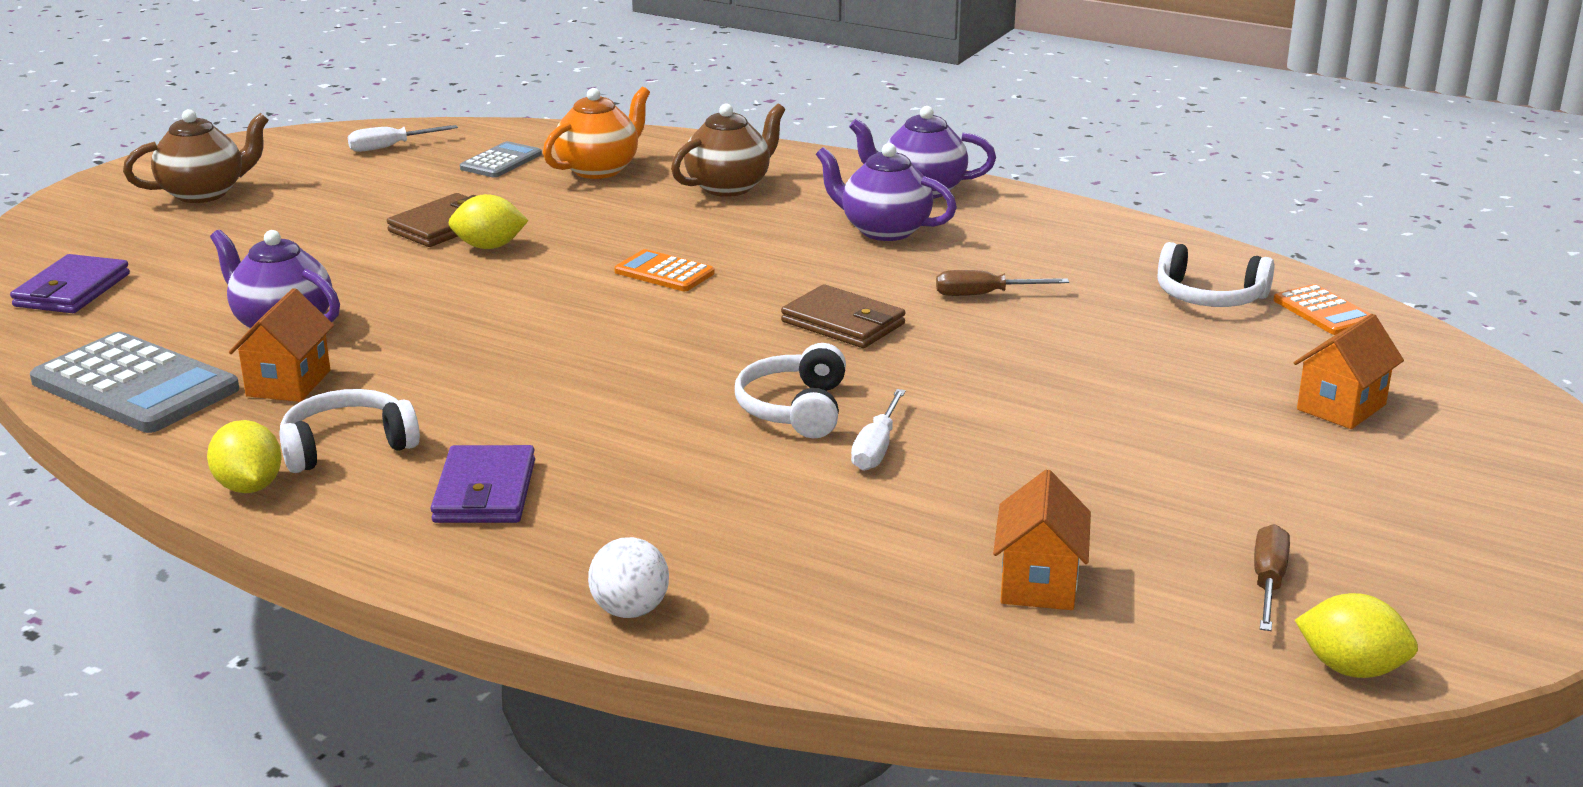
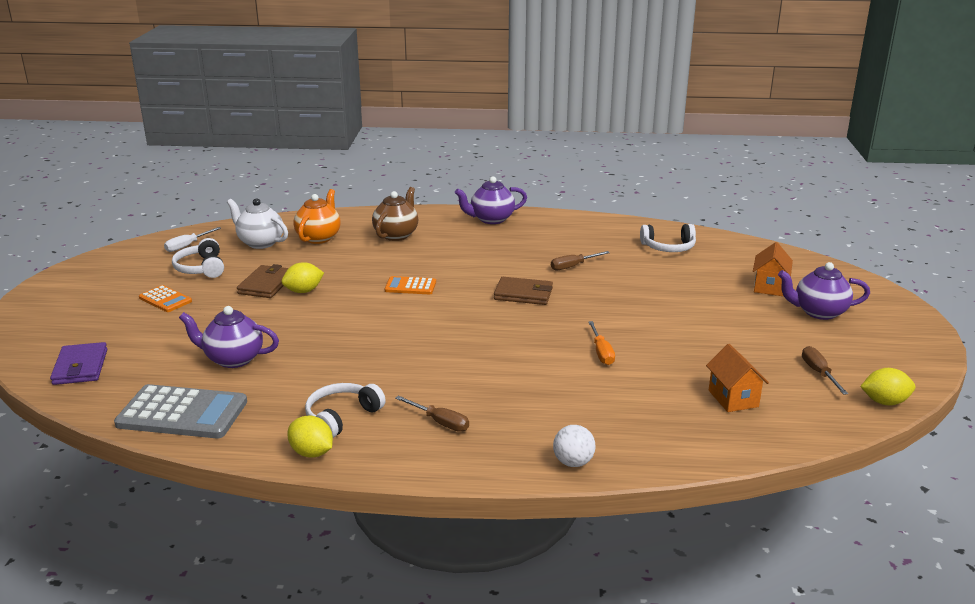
camera: 25 degrees left, 0 degrees up
(204, 193) = (102, 293): brown teapot -> none
(288, 383) = (272, 390): orange house -> none
(484, 492) = (440, 422): purple wallet -> brown screwdriver
(501, 161) = (260, 243): grey calculator -> white teapot
(795, 409) = (545, 342): white headphones -> white headphones (201, 268)
(877, 448) = (601, 352): white screwdriver -> orange screwdriver
(884, 230) = (495, 243): purple teapot -> purple teapot (819, 312)
(1324, 312) = (720, 245): orange calculator -> orange calculator (165, 299)

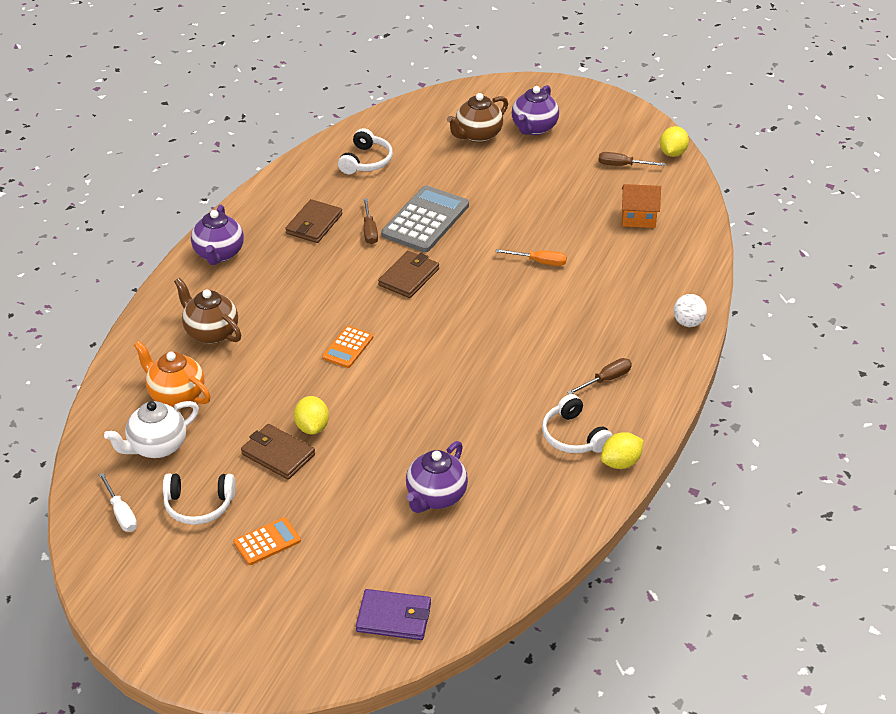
camera: 70 degrees left, 15 degrees up
(182, 413) = (522, 541): grey calculator -> grey calculator (425, 220)
(560, 244) = (314, 224): none -> brown wallet
(769, 287) = (478, 135): orange house -> brown teapot

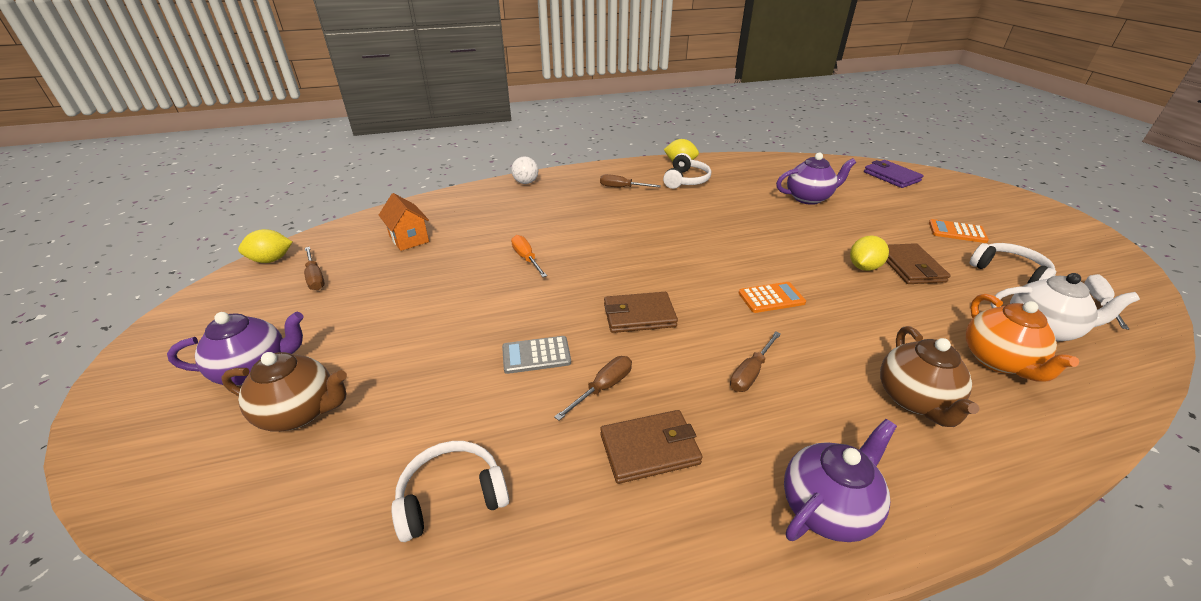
camera: 130 degrees left, 5 degrees down
(307, 288) = (751, 373): none -> brown screwdriver
(425, 220) = (536, 355): grey calculator -> grey calculator, size x0.53

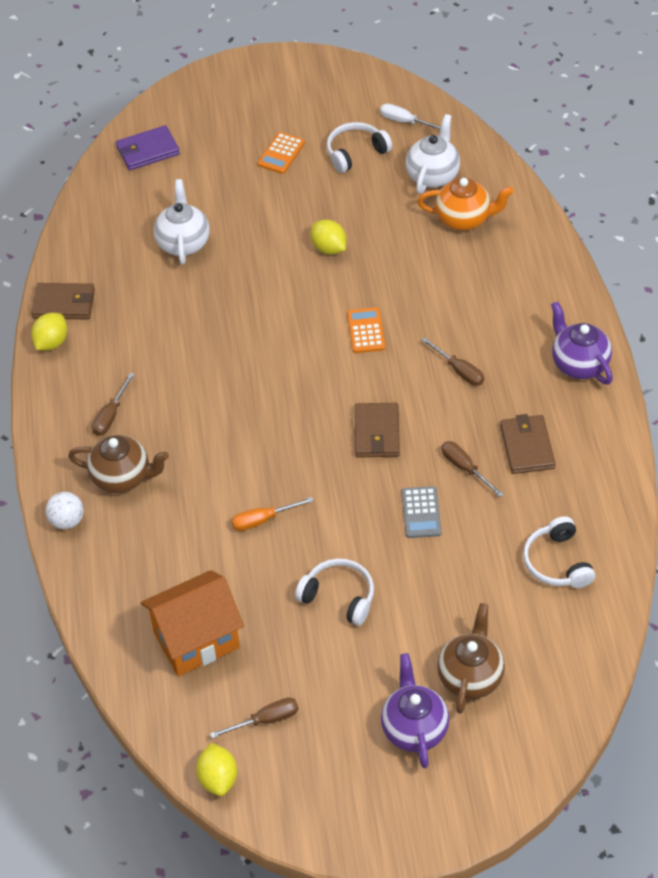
camera: 80 degrees left, 15 degrees up
(409, 239) = (196, 640): orange house -> orange house, size x1.63
(685, 180) = (106, 346): white headphones -> white headphones (339, 597)
(808, 198) = (183, 243): purple teapot -> white teapot
(910, 267) = (334, 215): brown wallet -> brown wallet (64, 304)
(914, 400) = (497, 284): brown teapot -> brown teapot (122, 477)

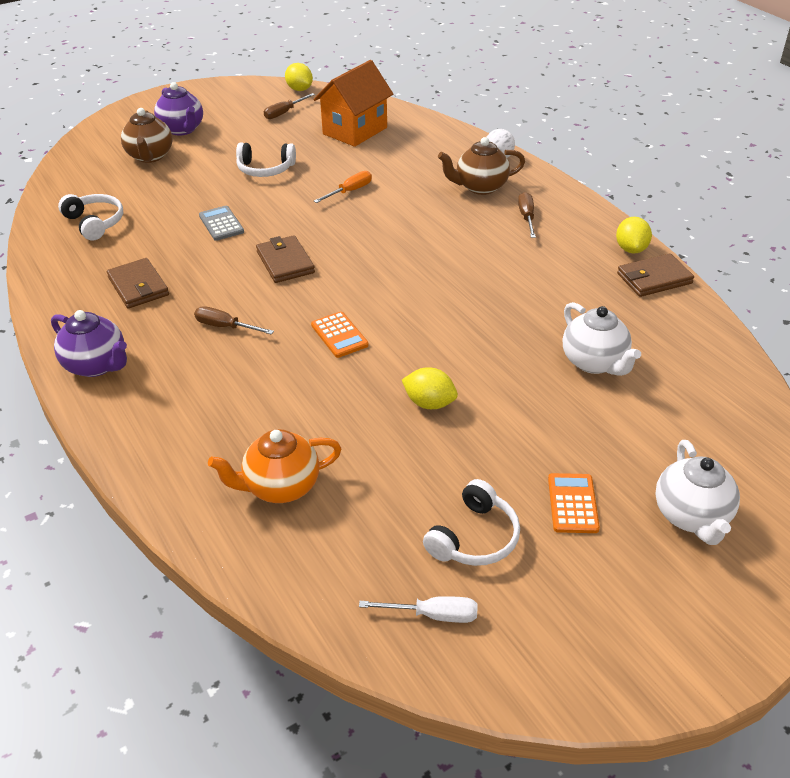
camera: 155 degrees right, 10 degrees down
(147, 150) = (740, 453): purple wallet -> none
(433, 175) = (349, 536): white teapot -> white teapot (691, 516)
(465, 468) = (193, 258): brown screwdriver -> none

